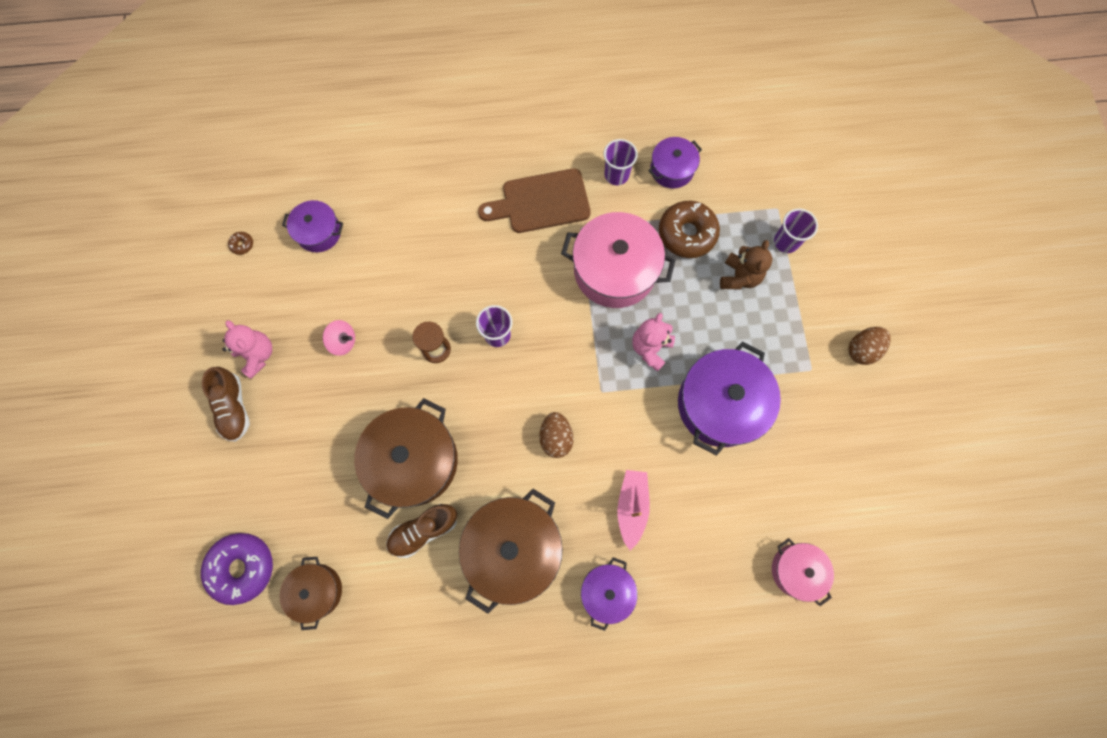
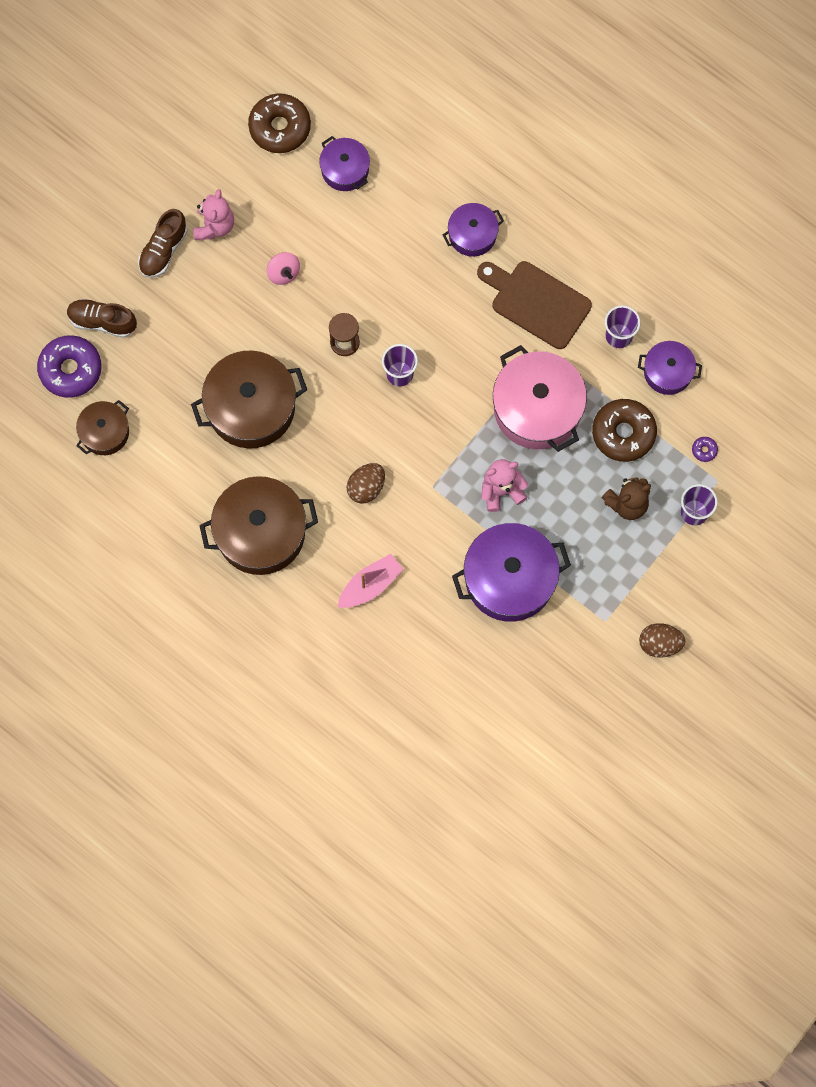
camera: 45 degrees right, 0 degrees up
(242, 245) = (280, 127): brown donut -> brown donut, size x2.49
(424, 530) = (212, 461): brown shoe -> brown shoe (102, 321)
(607, 591) = (295, 622): purple pot -> purple pot (472, 235)
(748, 197) = (704, 450): none -> purple donut
(796, 570) = (439, 737): pink pot -> none

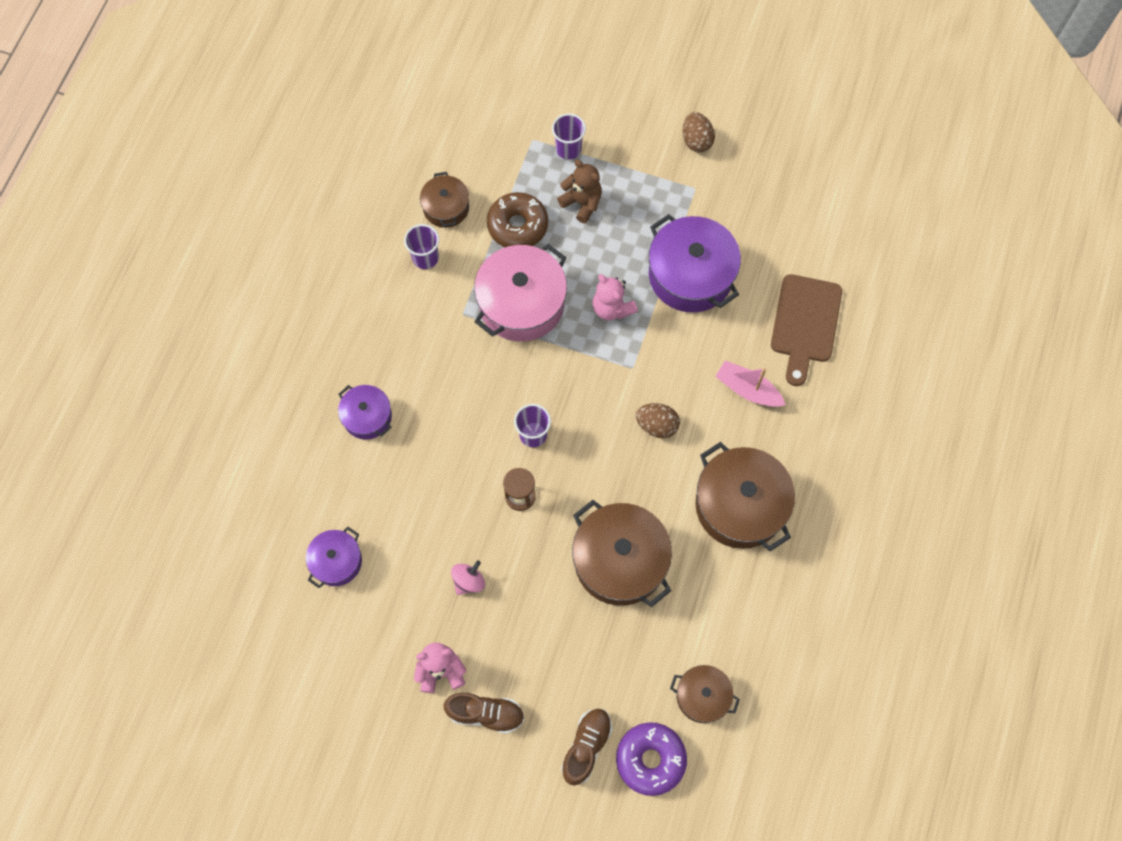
camera: 110 degrees left, 5 degrees down
(102, 321) = (586, 747): brown shoe -> brown shoe turned 150 degrees counterclockwise
(280, 127) = (309, 644): brown donut -> none
(536, 302) = (417, 337): brown cutting board -> brown cutting board (805, 323)
(667, 372) = (446, 208): purple pot -> brown pot
(704, 450) = (508, 158): purple donut -> none

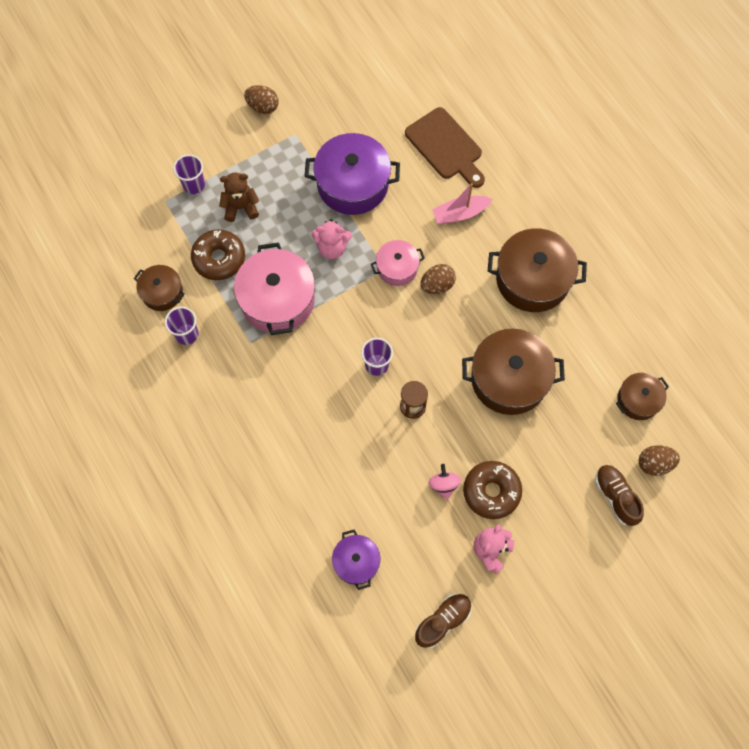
camera: 50 degrees left, 0 degrees up
(367, 417) = (269, 461): purple pot -> none
(485, 713) = (543, 544): brown shoe -> brown shoe (443, 621)
(497, 628) = (491, 491): none -> brown donut
(642, 378) = (397, 268): none -> pink pot
(650, 759) = (654, 464): purple donut -> brown egg

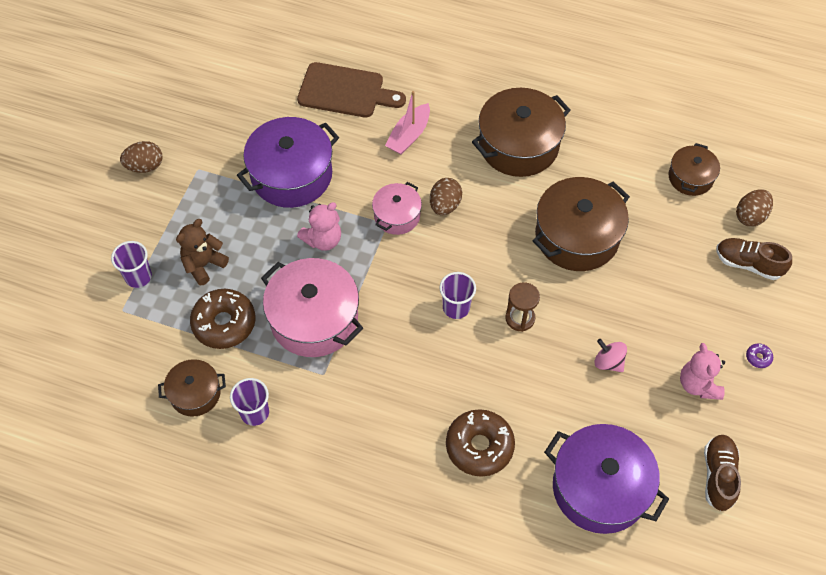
camera: 40 degrees left, 10 degrees down
(356, 562) = (600, 487): purple pot -> purple pot, size x1.80
(491, 491) = (651, 337): brown donut -> brown donut (479, 446)
(553, 567) = (758, 357): none -> purple donut

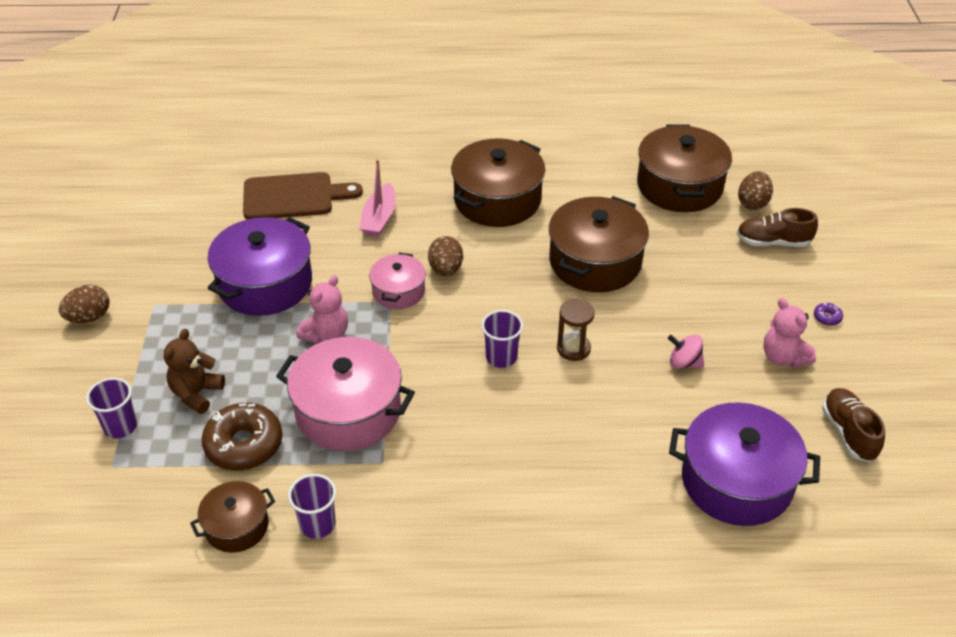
camera: 20 degrees left, 15 degrees down
(479, 446) = (590, 481): brown donut -> none
(690, 177) = (679, 186): brown pot -> brown pot, size x1.80

